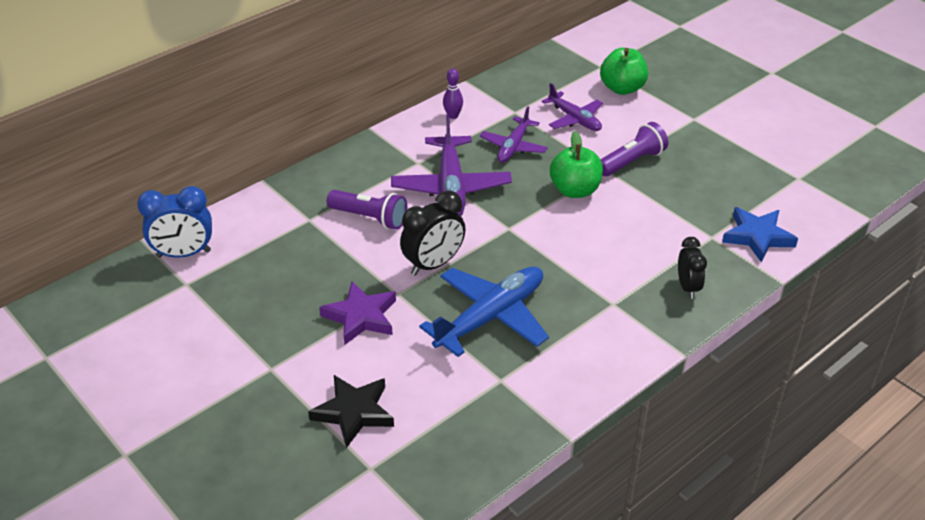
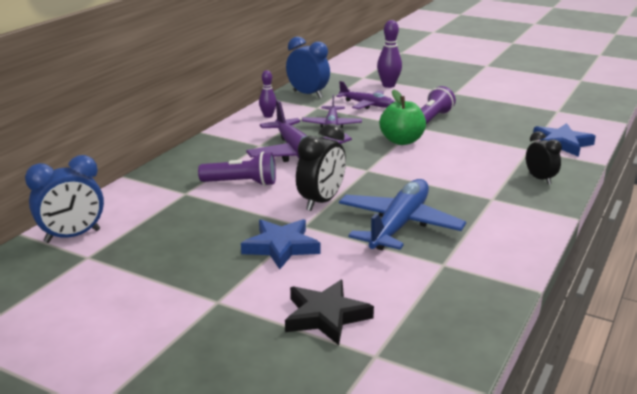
camera: 20 degrees left, 15 degrees down
(361, 316) = (281, 247): purple star -> blue star
(518, 87) = (308, 94): none -> blue clock
(622, 88) = (388, 85): green apple -> purple bowling pin

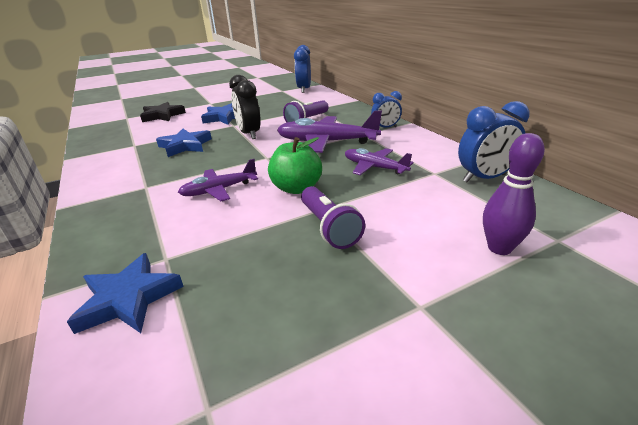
camera: 125 degrees right, 5 degrees up
(230, 139) = (385, 128): none -> blue clock
(268, 116) = (427, 147): purple bowling pin -> none
(367, 105) = (421, 203): purple plane -> purple plane (219, 190)
(399, 225) = (185, 146): blue plane -> blue star
(540, 179) = (118, 226): black clock -> none

